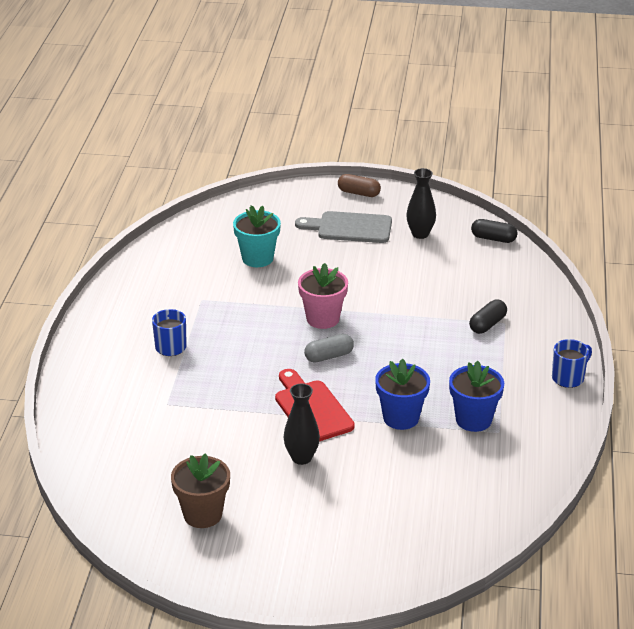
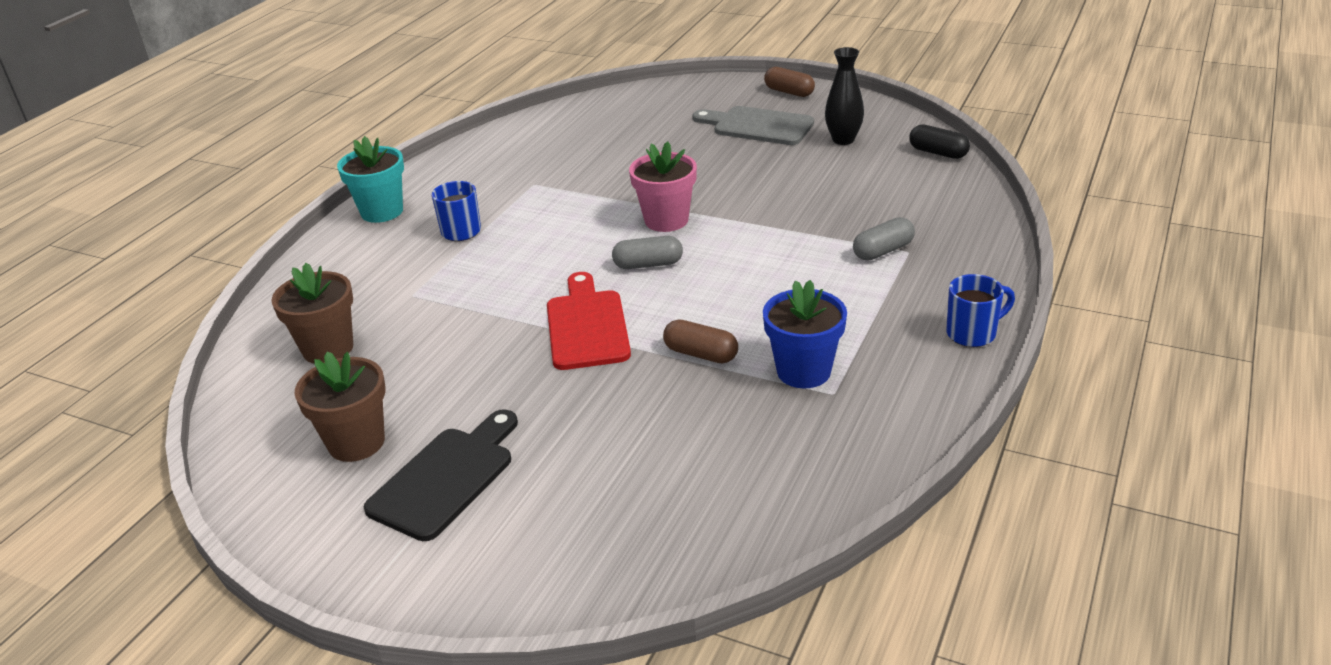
camera: 20 degrees right, 0 degrees up
(133, 453) = (328, 348): none -> brown flower pot
(257, 258) = (627, 148): turquoise flower pot -> turquoise flower pot (382, 211)
(280, 526) = (446, 478): none -> black cutting board
(301, 458) = (535, 387): black vase -> none
(401, 418) = (701, 354): blue flower pot -> brown capsule
(487, 324) = (883, 251): black capsule -> grey capsule

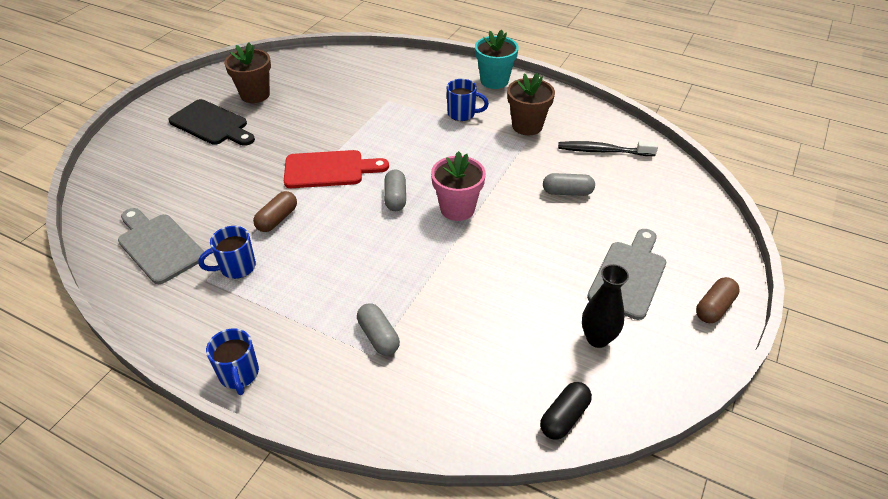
camera: 90 degrees right, 10 degrees up
(328, 348) = (343, 77): brown flower pot -> brown flower pot (527, 126)
(555, 138) = (603, 151): none -> black toothbrush
(632, 157) = (567, 192): none -> grey capsule
(775, 458) = (159, 245): none -> grey cutting board
(803, 371) = (236, 267): blue flower pot -> blue mug

